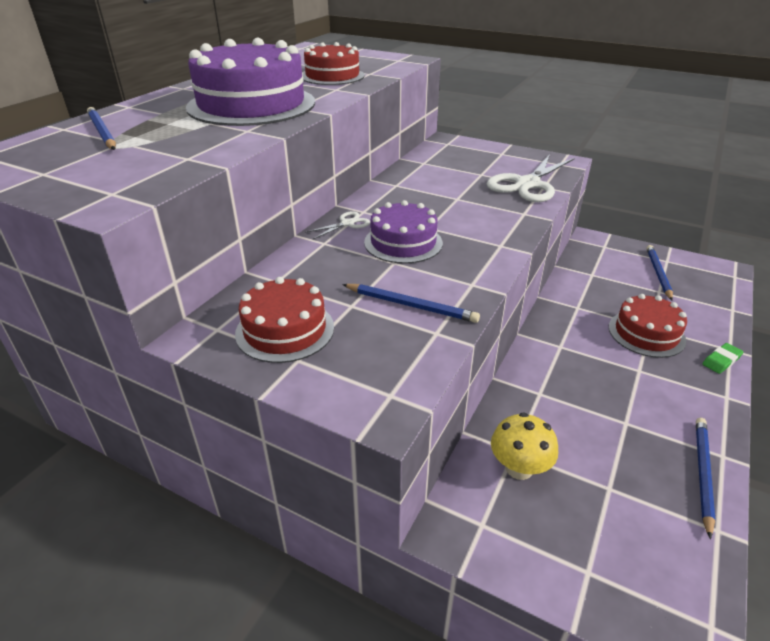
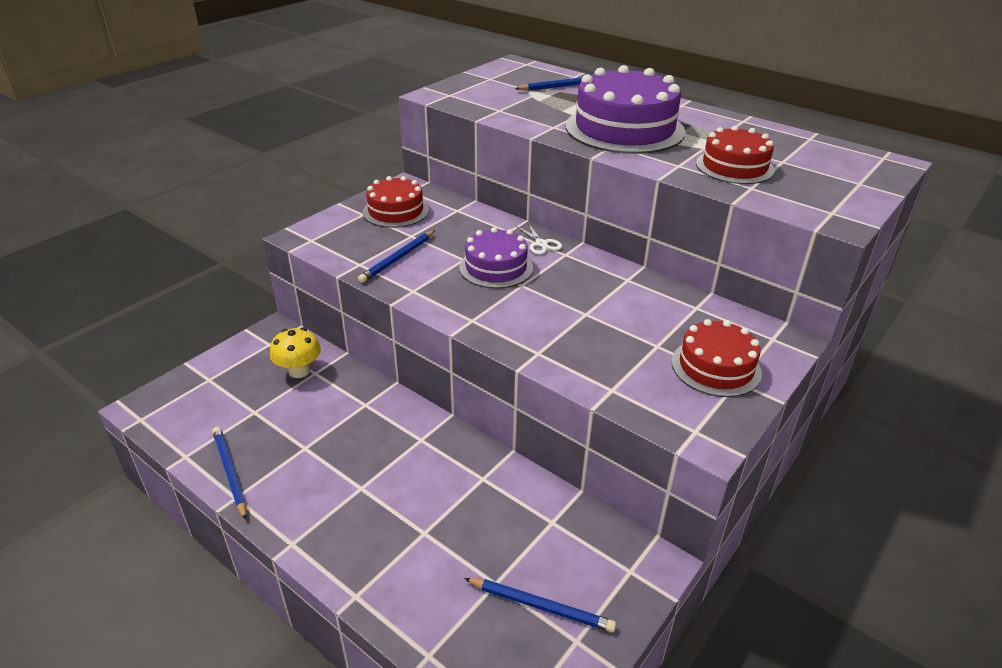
camera: 100 degrees right, 0 degrees up
(528, 184) = (621, 377): white scissors -> none
(646, 333) = (414, 522): red cake -> red cake (716, 367)
(702, 474) = (230, 472): blue pencil -> blue pencil turned 150 degrees counterclockwise
(721, 360) = (342, 573): green eraser -> none

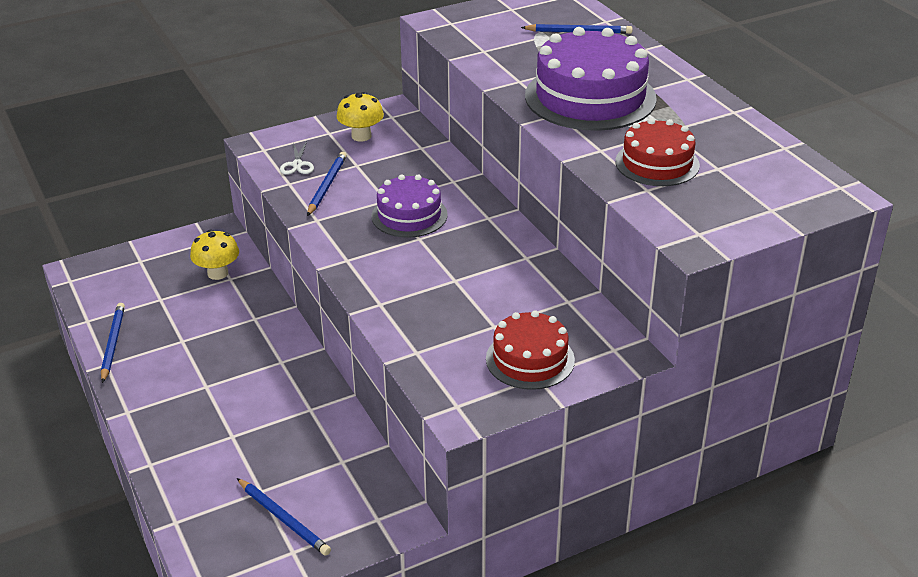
camera: 25 degrees right, 0 degrees up
(395, 211) = (361, 136): red cake -> yellow mushroom
(398, 258) = (326, 185): blue pencil -> blue pencil turned 135 degrees clockwise
(541, 244) = (473, 201): white scissors -> white scissors (297, 164)

